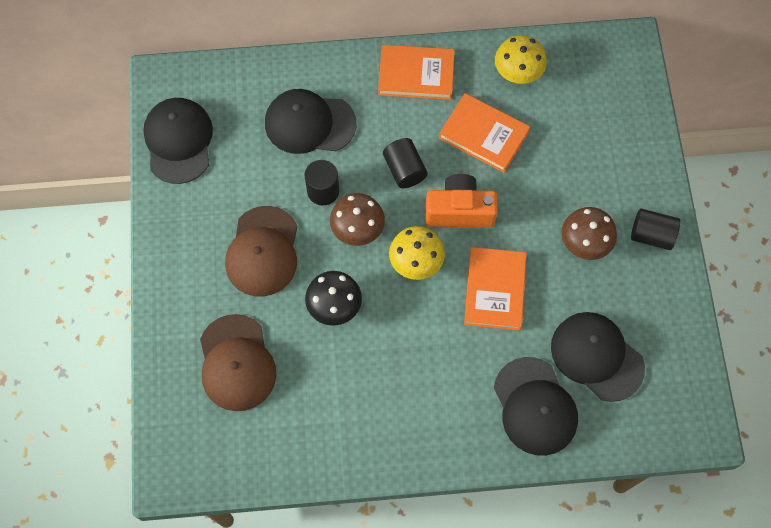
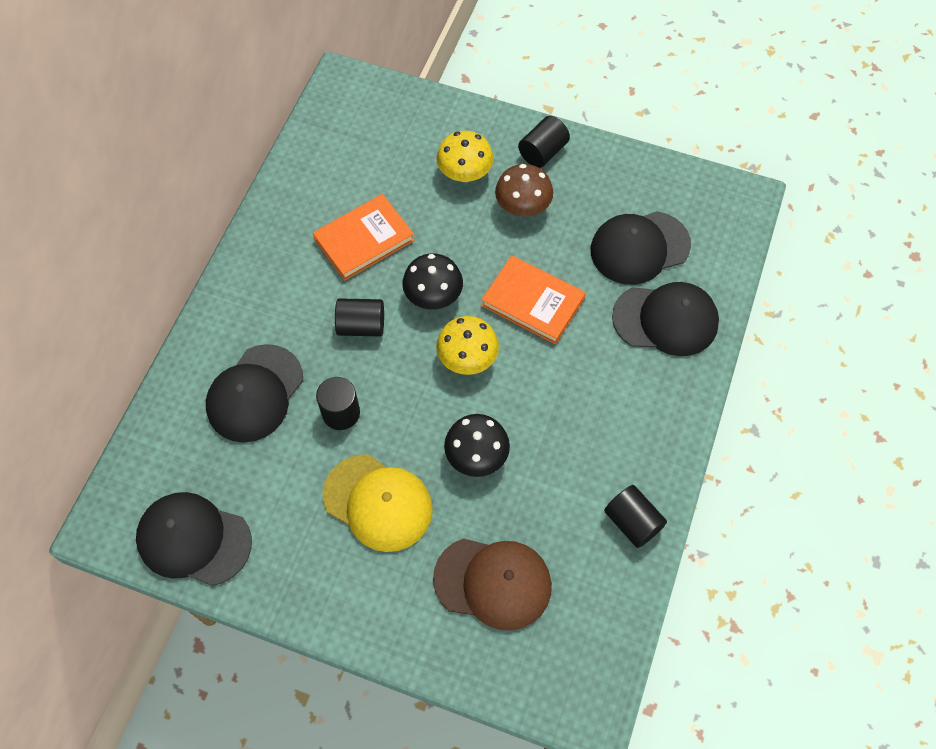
camera: 65 degrees left, 5 degrees down
(263, 251) = (378, 502): brown cap -> yellow cap
(333, 449) = (632, 522): none -> black cylinder
(357, 229) = (402, 397): brown mushroom -> none
(416, 75) = (261, 270): orange book -> none
(459, 211) = (433, 296): orange camera -> black mushroom
(518, 72) = (314, 182): yellow mushroom -> yellow mushroom (465, 173)

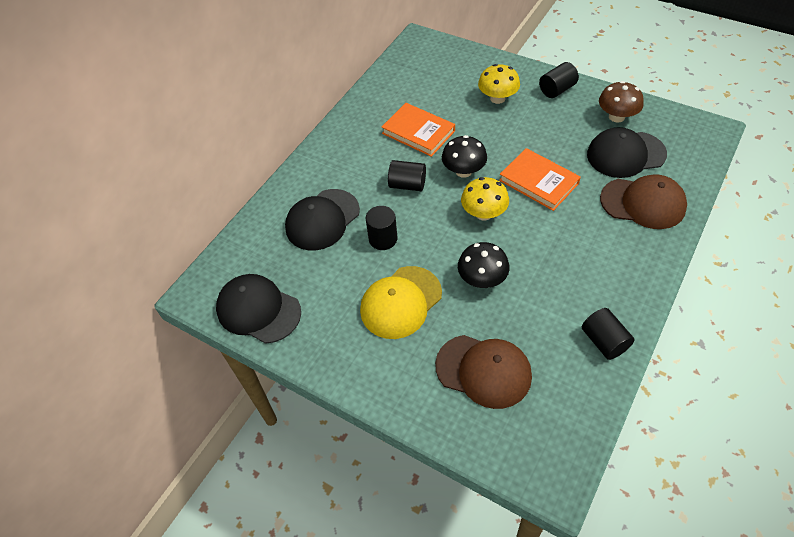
camera: 15 degrees right, 10 degrees down
(364, 240) = (418, 132): orange book -> orange book turned 60 degrees clockwise
(378, 502) = (401, 302): yellow cap -> yellow cap turned 90 degrees clockwise
(523, 207) = (538, 121): brown mushroom -> brown mushroom (616, 117)
(665, 320) = (643, 203): black cap -> brown cap

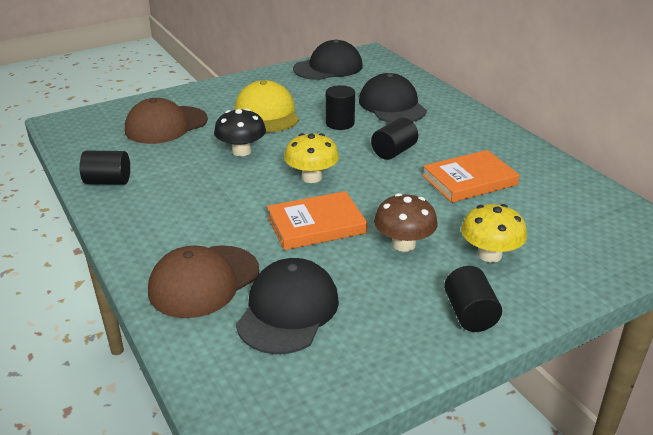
camera: 115 degrees right, 20 degrees down
(463, 171) = (381, 186): black mushroom -> none
(616, 117) = (364, 342): brown mushroom -> brown mushroom (403, 244)

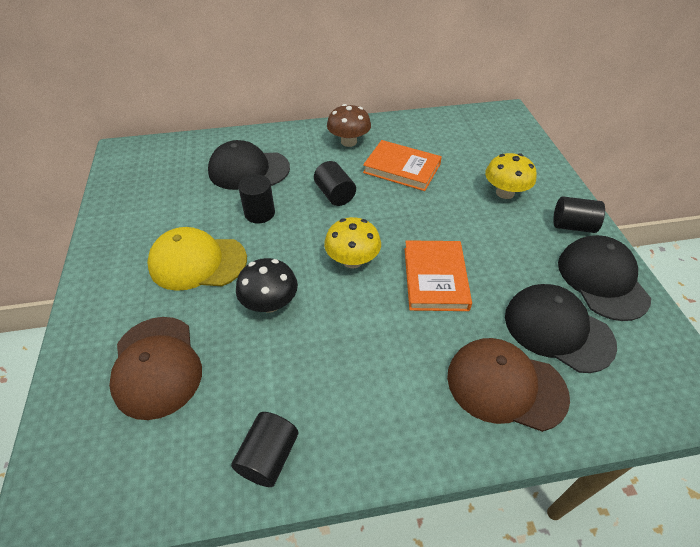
camera: 70 degrees left, 15 degrees up
(204, 281) = (505, 385): brown cap -> brown cap turned 135 degrees clockwise
(328, 67) = (128, 187): black cap -> black cap (602, 280)
(403, 244) = (480, 232): brown mushroom -> brown mushroom (349, 142)
(469, 180) = (401, 168): orange book -> orange book turned 60 degrees counterclockwise

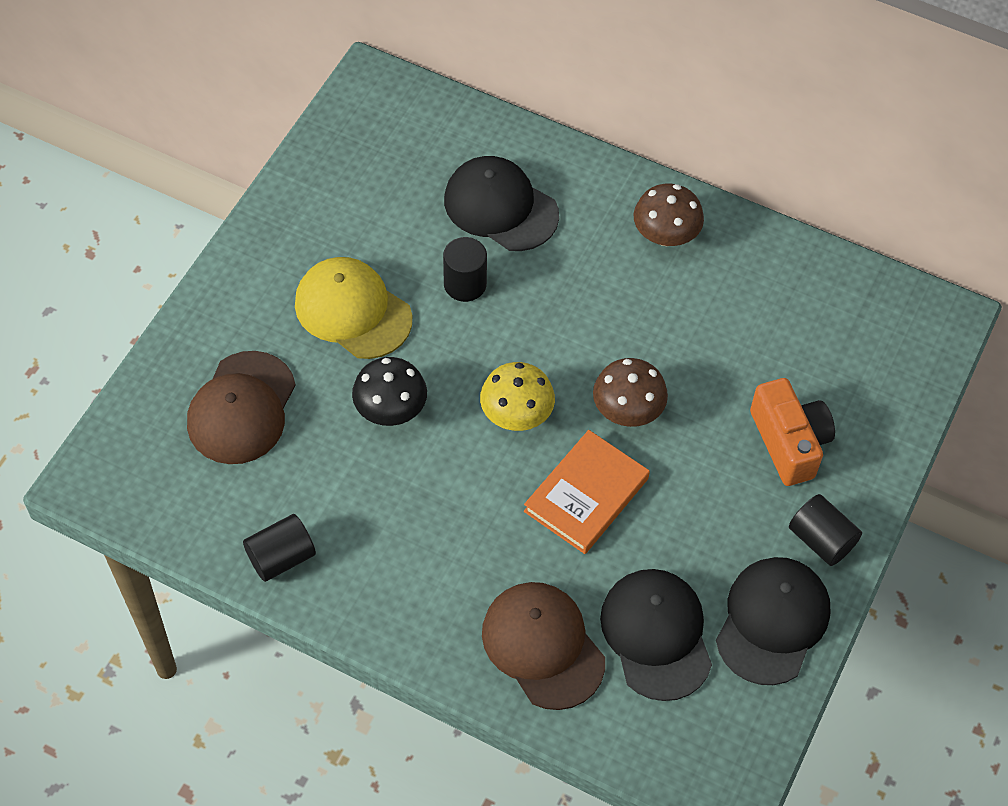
camera: 35 degrees right, 10 degrees up
(335, 194) = (573, 311): black cylinder -> none
(401, 168) = (693, 323): orange book -> none
(411, 223) = (627, 410): none -> brown mushroom
(505, 193) = (789, 442): yellow mushroom -> orange camera

